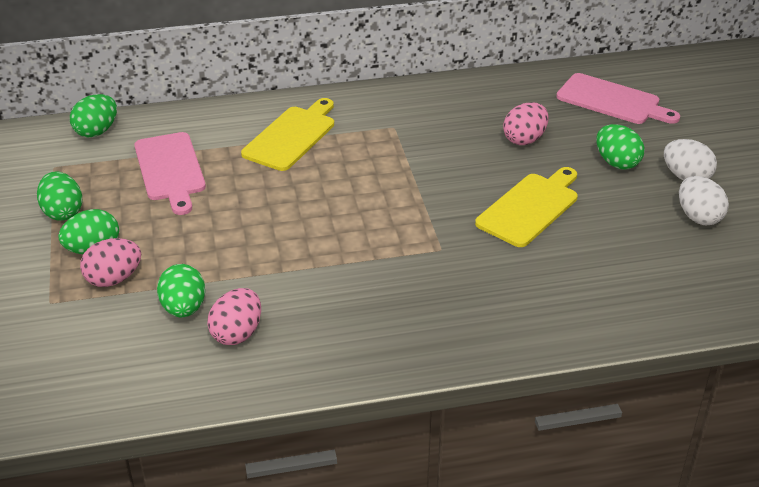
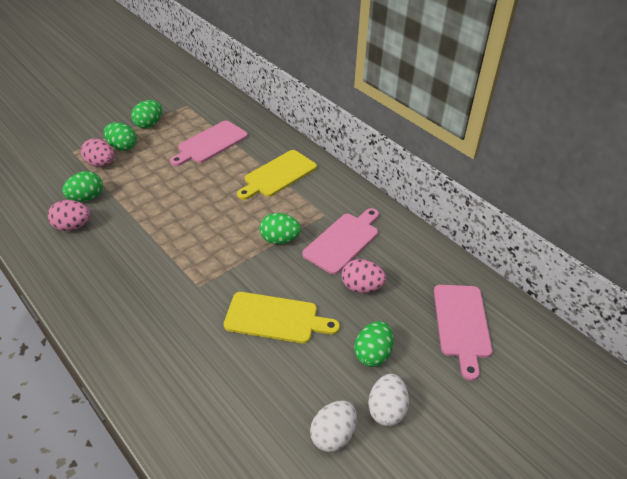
camera: 60 degrees right, 5 degrees up
(97, 131) = (229, 105): green egg -> green egg (280, 239)
(291, 136) = (278, 175): yellow cutting board -> yellow cutting board turned 135 degrees clockwise
(447, 128) = (343, 241): none -> pink cutting board

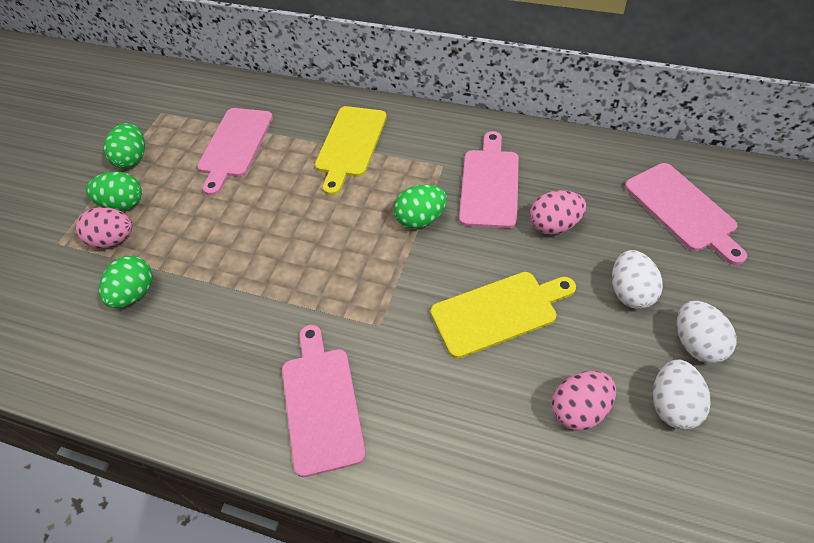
camera: 25 degrees left, 10 degrees up
(73, 226) = (150, 340): pink egg -> pink egg (579, 409)
(128, 310) = (321, 403): none -> pink cutting board
(372, 354) = (630, 292): green egg -> white egg

